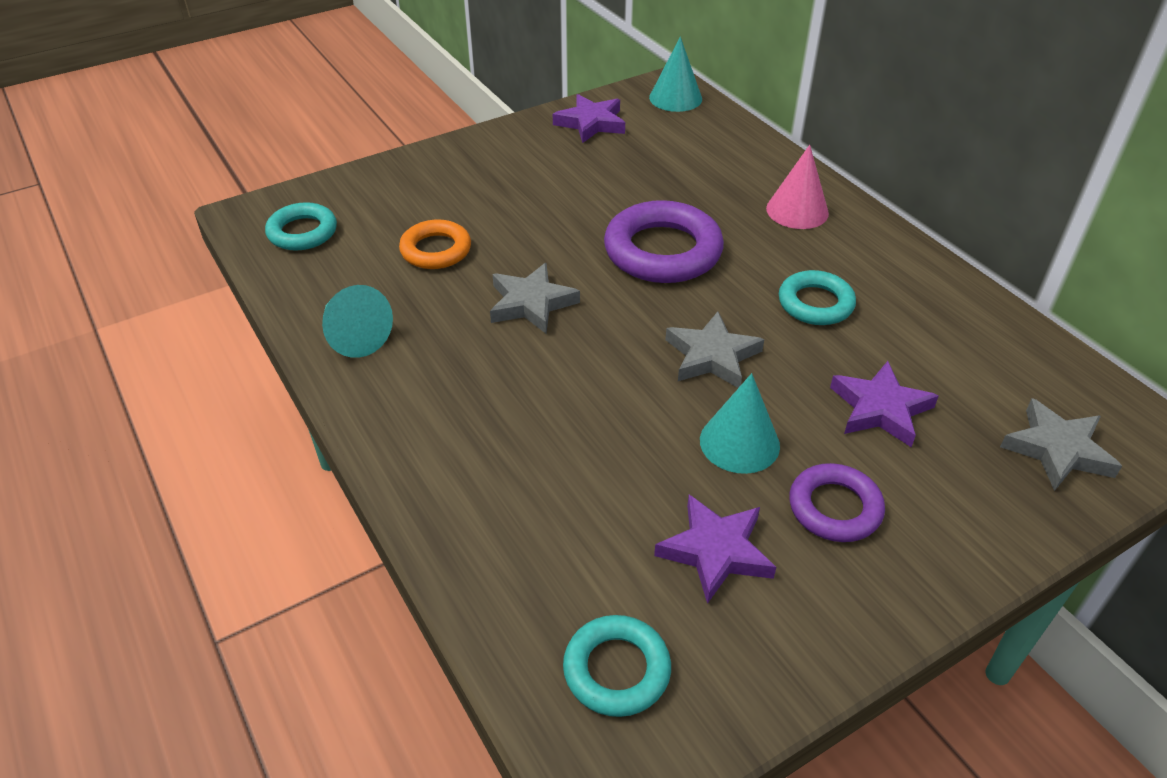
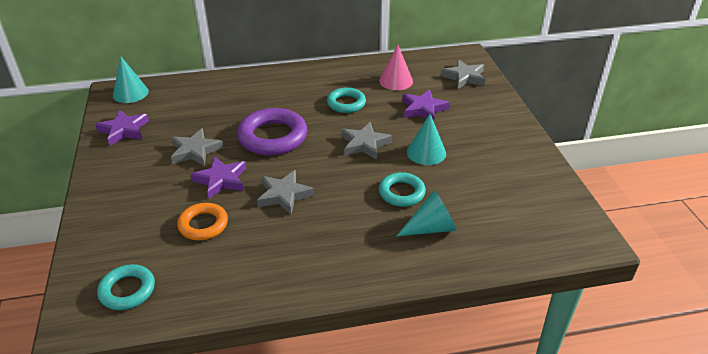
camera: 70 degrees left, 5 degrees down
(353, 335) = (264, 278): turquoise cone -> turquoise cone (431, 228)
(584, 193) = (195, 151): none -> grey star
(616, 670) = (543, 224): turquoise ring -> turquoise ring (401, 193)
(715, 551) = (487, 178): purple star -> purple star (221, 180)
(797, 210) = (272, 86): pink cone -> pink cone (396, 81)
(834, 508) = (474, 138): purple ring -> none

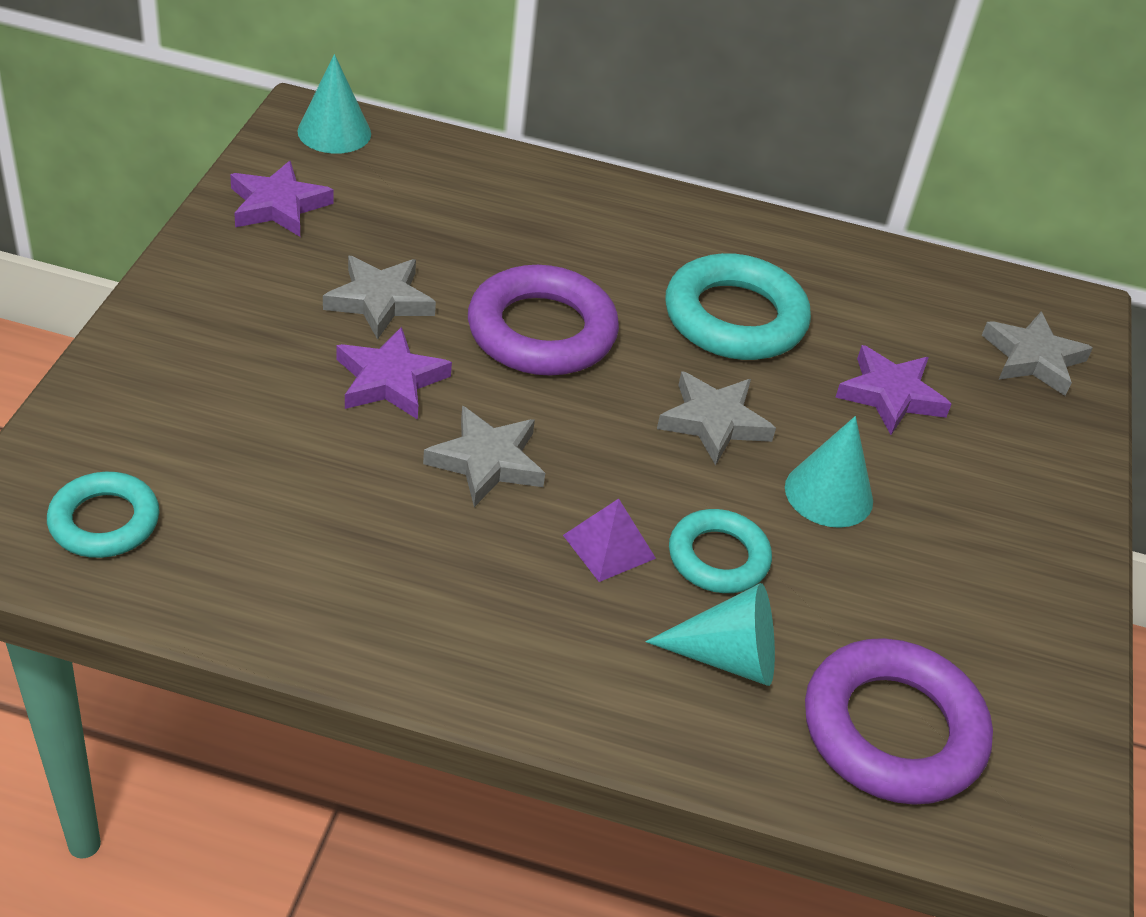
camera: 20 degrees right, 5 degrees up
(203, 225) = (304, 456): orange ring -> none
(346, 103) = (735, 318): turquoise ring -> turquoise ring, size x1.66
(356, 207) = (609, 546): none -> purple pyramid
(396, 81) = (874, 308): pink cone -> none
(510, 227) = (892, 730): none -> purple ring

